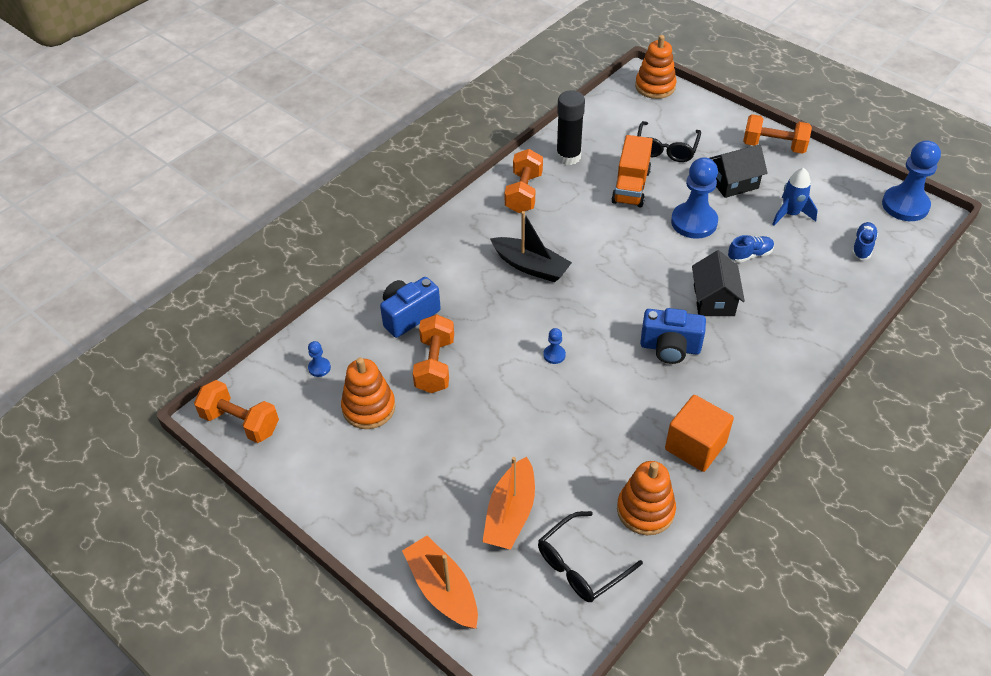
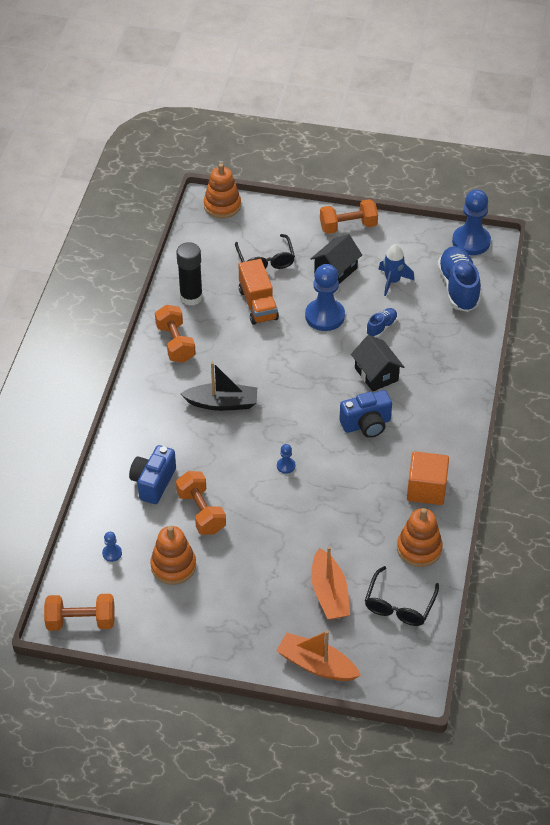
camera: 30 degrees left, 0 degrees up
(862, 246) = (458, 288): blue shoe -> blue shoe, size x1.99

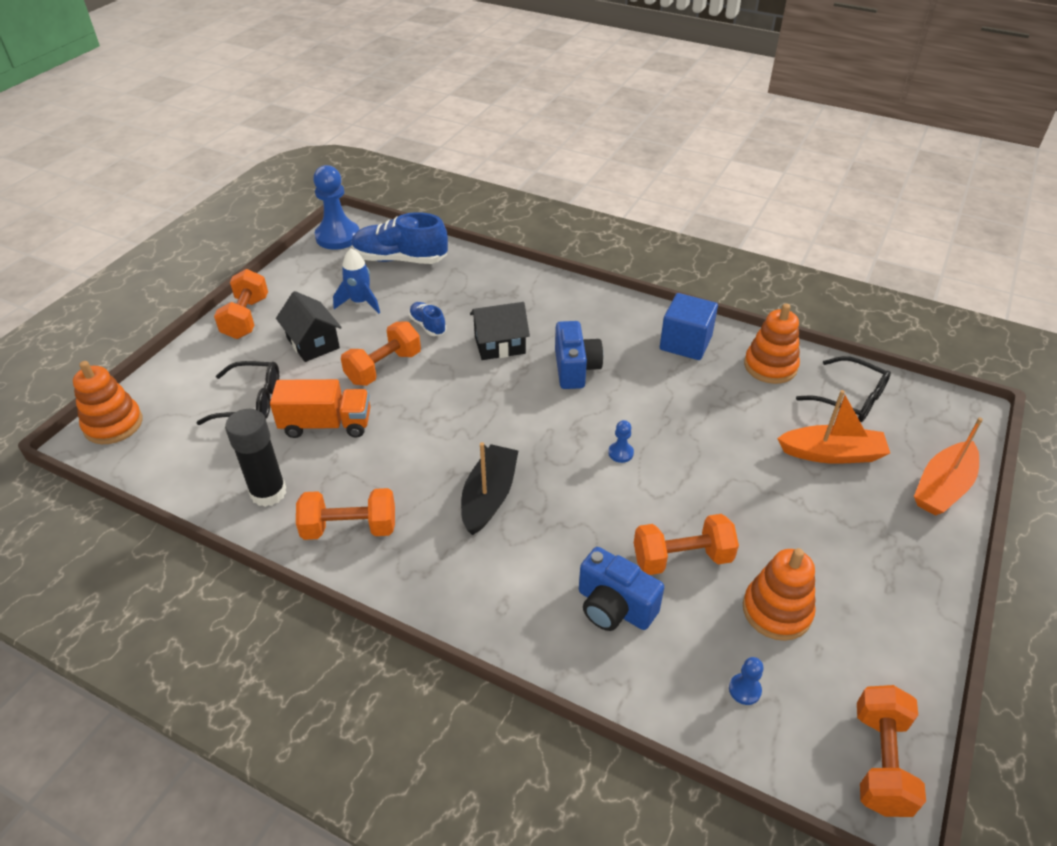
camera: 75 degrees left, 5 degrees down
(325, 316) = (383, 367): blue pawn -> orange dumbbell
(426, 489) = (685, 343): orange cube -> blue cube

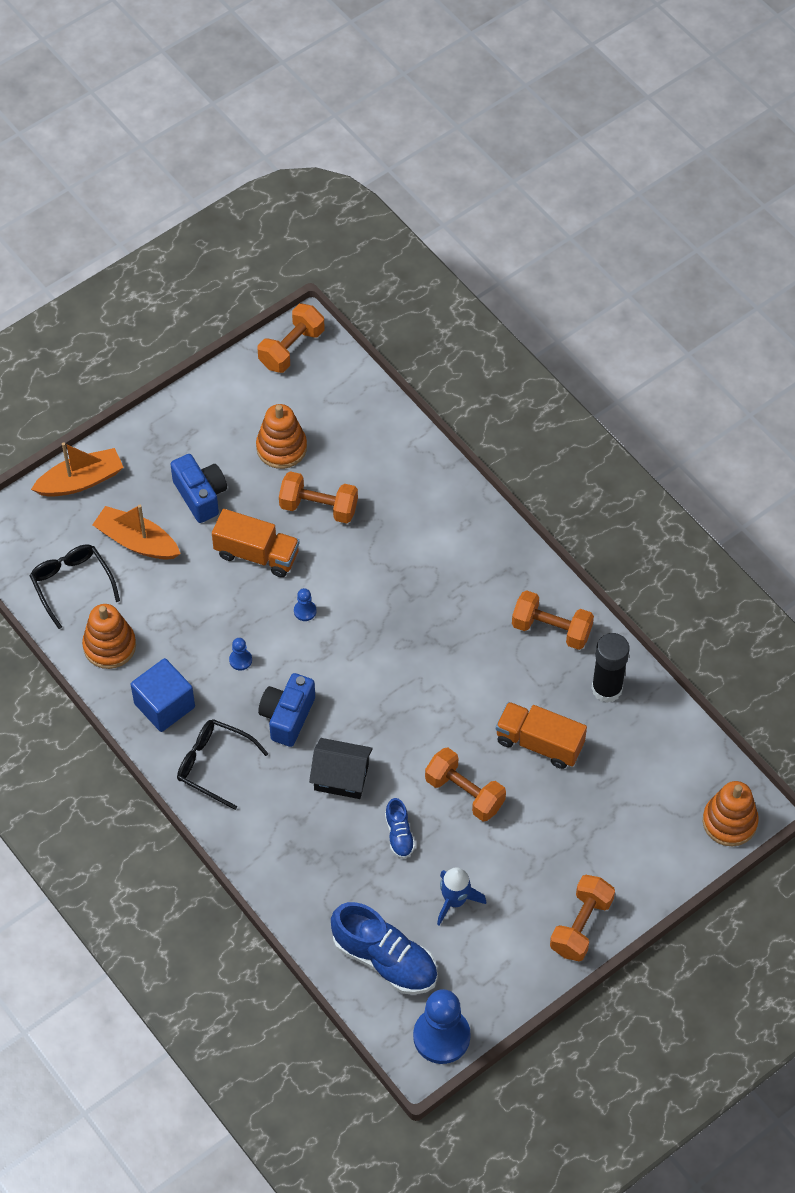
camera: 155 degrees left, 15 degrees up
(251, 401) = (600, 800): black glasses -> black glasses (214, 765)
(313, 343) = (522, 856): black house -> none
(383, 367) = (464, 793): orange dumbbell -> orange dumbbell turned 60 degrees clockwise
(489, 496) = (432, 614): black boat -> none
(614, 607) = (389, 493): blue camera -> blue camera (200, 495)
(708, 486) = (257, 554): none -> orange truck
(744, 690) = (340, 412): blue pawn -> blue pawn (240, 660)

